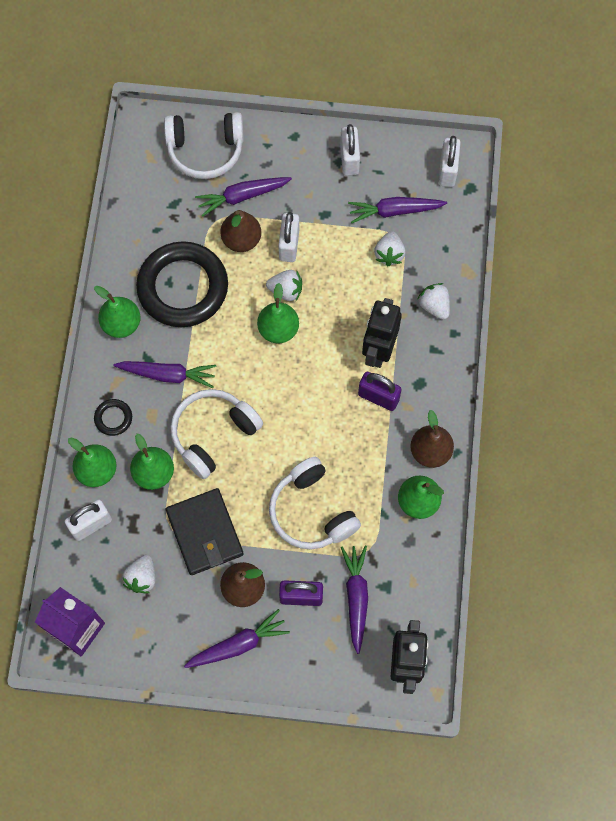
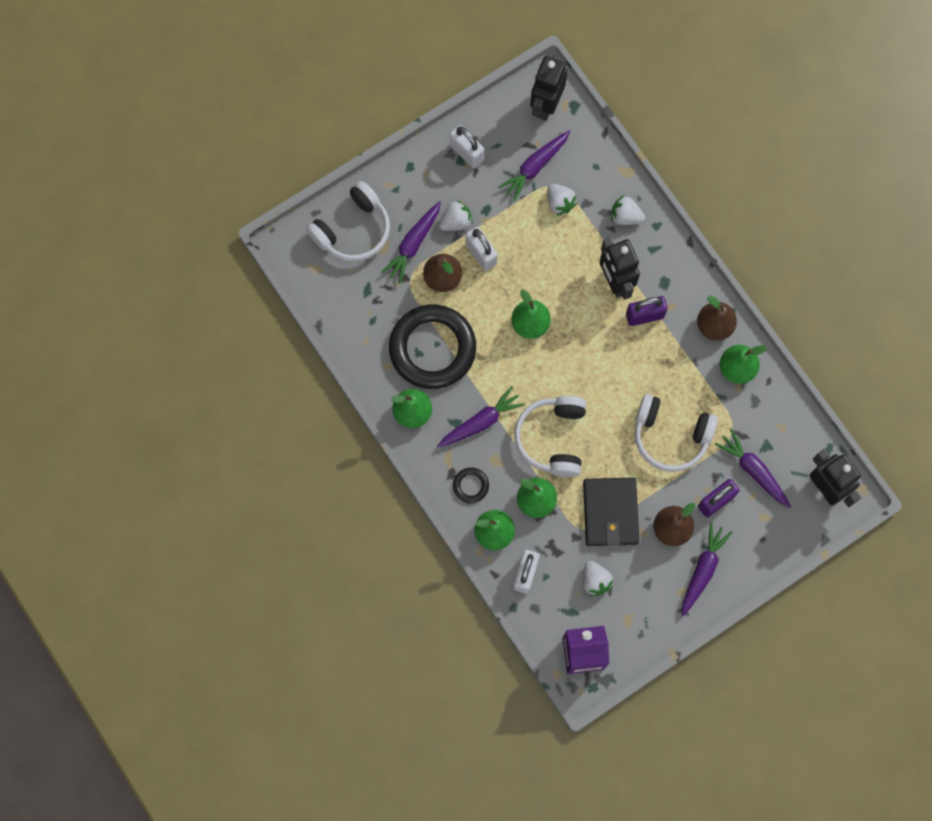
camera: 40 degrees left, 5 degrees up
(205, 533) = (610, 513): black wallet -> black wallet turned 60 degrees clockwise
(286, 290) = (509, 290): white strawberry -> white strawberry (456, 222)
(447, 170) = (546, 105): white padlock -> black robot

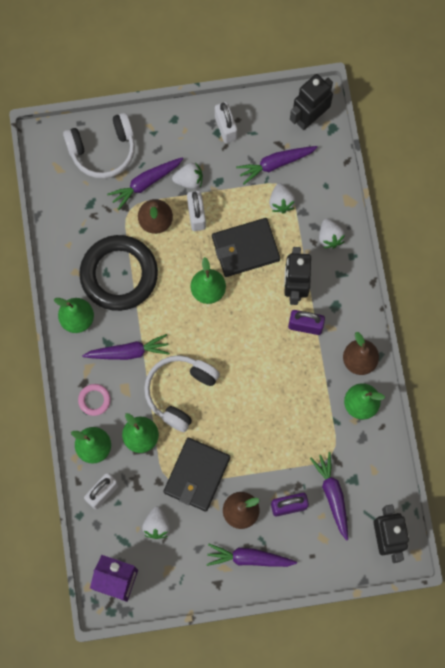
camera: 25 degrees right, 0 degrees up
(471, 485) = (94, 400): black ring -> pink ring
(547, 265) = (245, 249): none -> black wallet
(625, 216) = (330, 237): white strawberry -> white strawberry turned 150 degrees counterclockwise
(670, 436) = (277, 435): white headphones -> none
(702, 570) = (249, 558): purple carrot -> purple carrot turned 135 degrees counterclockwise

